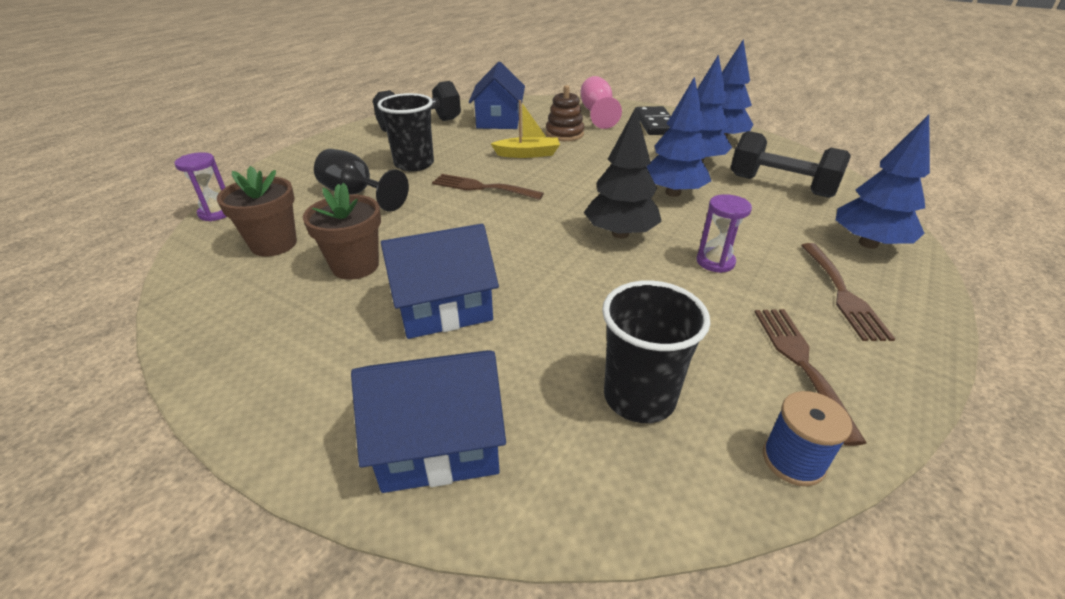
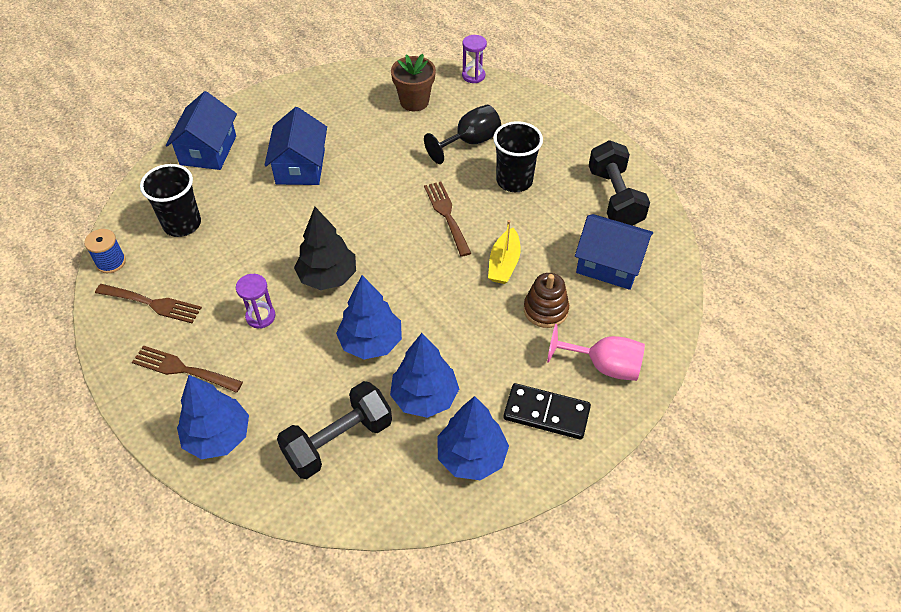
camera: 110 degrees right, 15 degrees up
(355, 266) = (367, 135): brown flower pot -> none
(482, 187) = (446, 215): brown fork -> brown fork turned 60 degrees counterclockwise

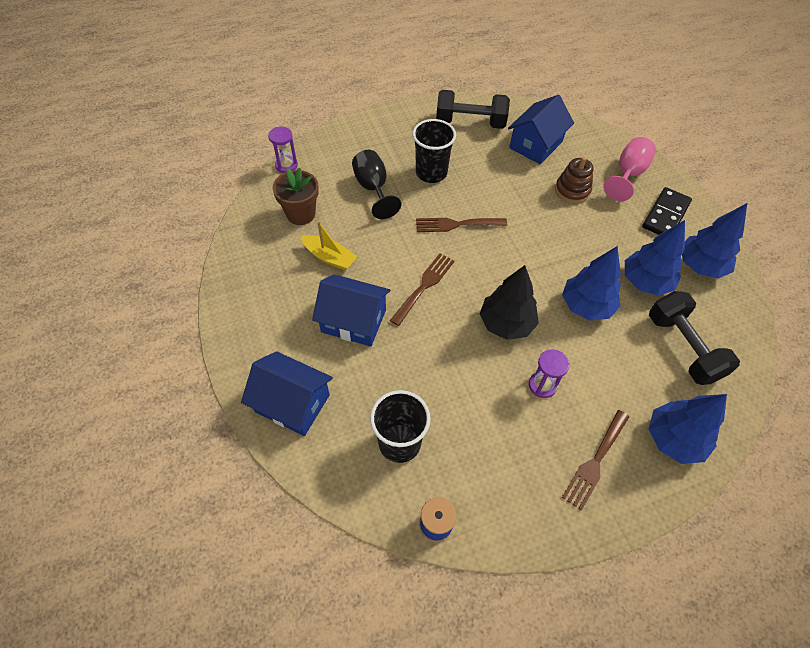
camera: 75 degrees left, 5 degrees up
(152, 303) = (506, 483): brown fork -> brown fork (424, 286)
(504, 263) = (520, 202): yellow boat -> yellow boat (329, 257)

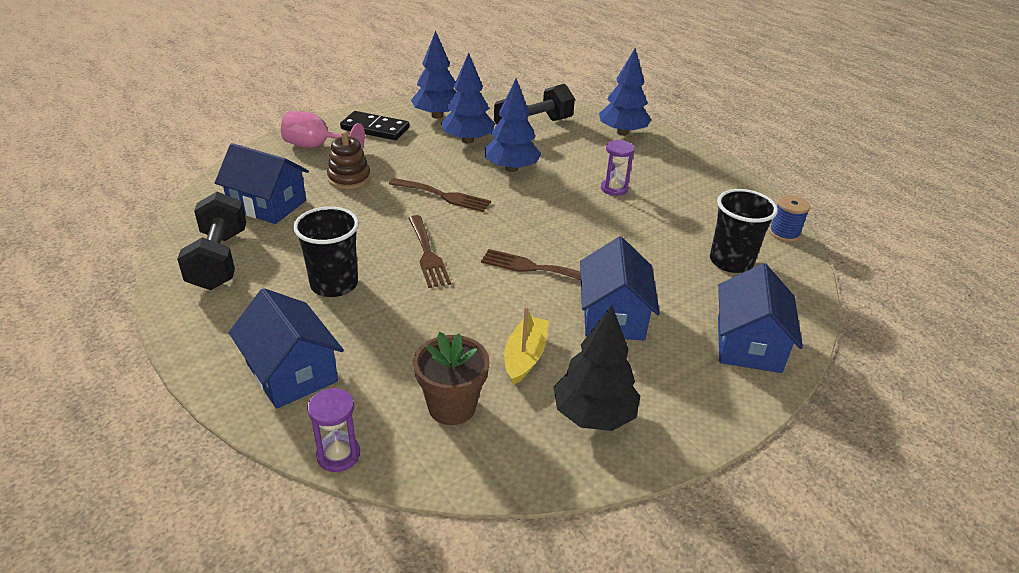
camera: 105 degrees left, 20 degrees down
(354, 151) = (291, 372): none -> blue house
(373, 188) = (377, 336): black goblet -> none
(506, 323) = (557, 211): black tree -> black tree (593, 415)
(595, 462) = (667, 163): brown fork -> brown fork (443, 196)

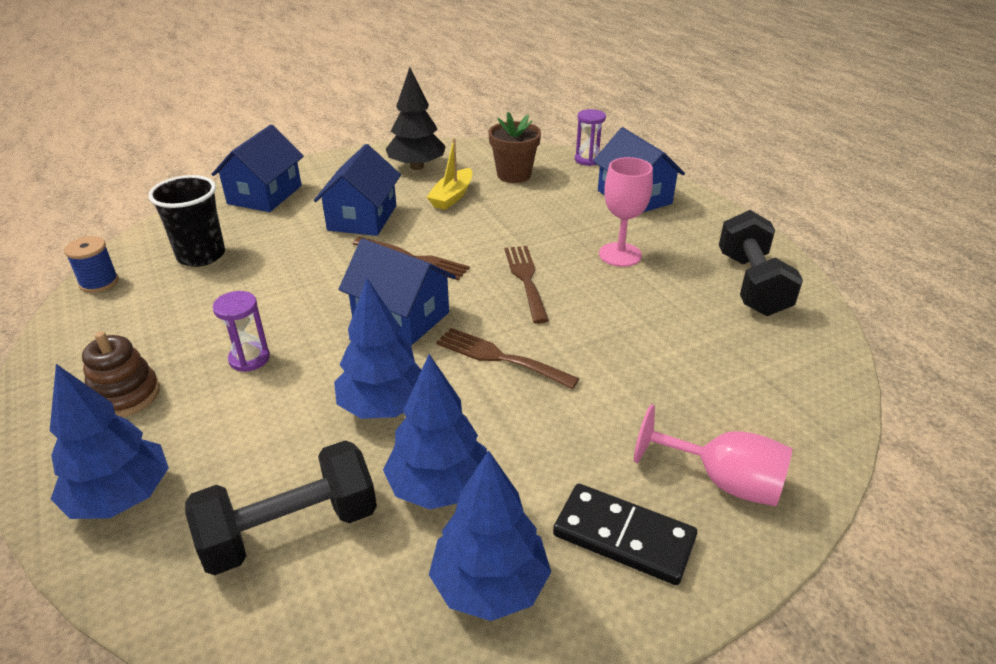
camera: 170 degrees left, 0 degrees up
(267, 205) = (740, 354): blue house -> blue house (401, 316)
(334, 284) = (620, 254): black cup -> pink goblet
(349, 178) = (641, 397): brown stacking toy -> brown stacking toy (126, 395)

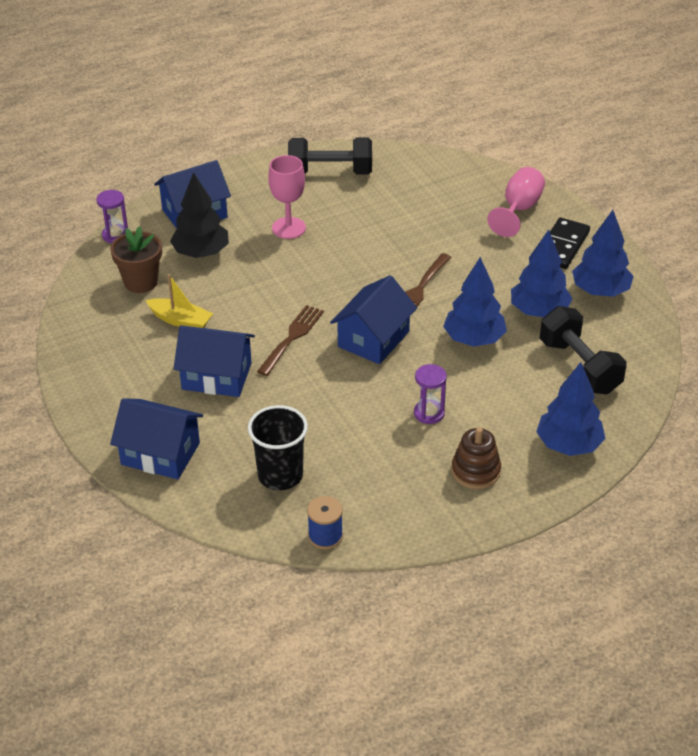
camera: 90 degrees left, 5 degrees up
(417, 166) = (111, 348): black tree -> black tree (201, 253)
(526, 279) = (323, 276): brown fork -> none

